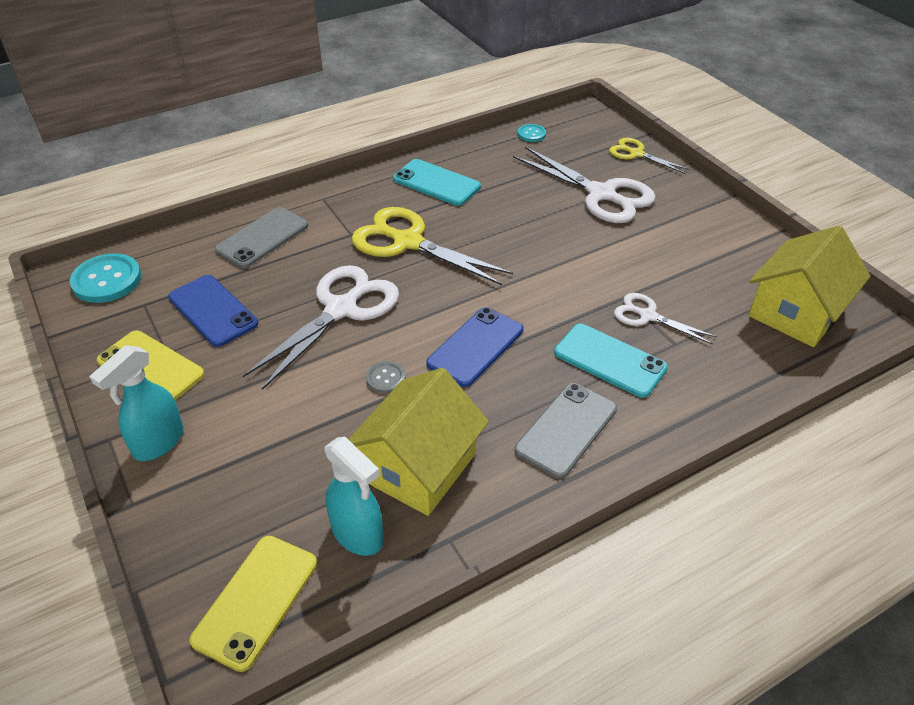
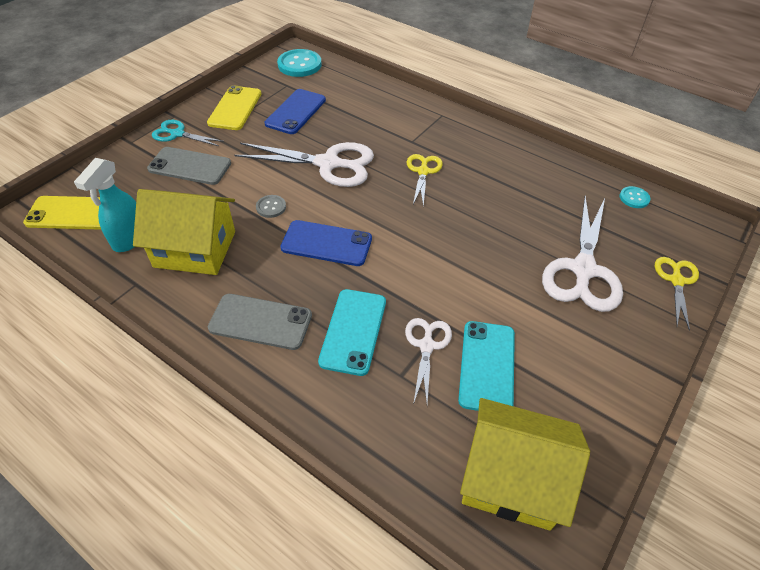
camera: 65 degrees right, 5 degrees up
(158, 443) = (177, 134): turquoise spray bottle -> turquoise scissors
(262, 238) = (379, 105): grey phone -> grey phone (190, 166)
(408, 242) = (423, 171): yellow scissors -> yellow scissors, size x0.55
(436, 183) = (509, 163): turquoise phone -> turquoise phone (487, 366)

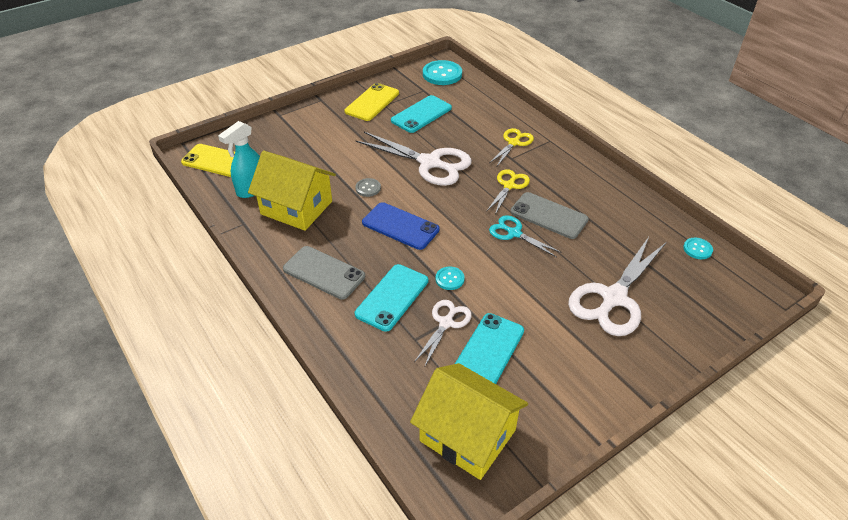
camera: 20 degrees right, 5 degrees down
(177, 134) = (318, 115): turquoise scissors -> turquoise scissors (514, 233)
(190, 166) = (317, 143): grey phone -> grey phone (549, 215)
(295, 112) = (421, 114): blue phone -> turquoise phone
(407, 292) = (449, 279): none -> turquoise button
(676, 281) = (699, 328): yellow scissors -> yellow scissors (514, 143)

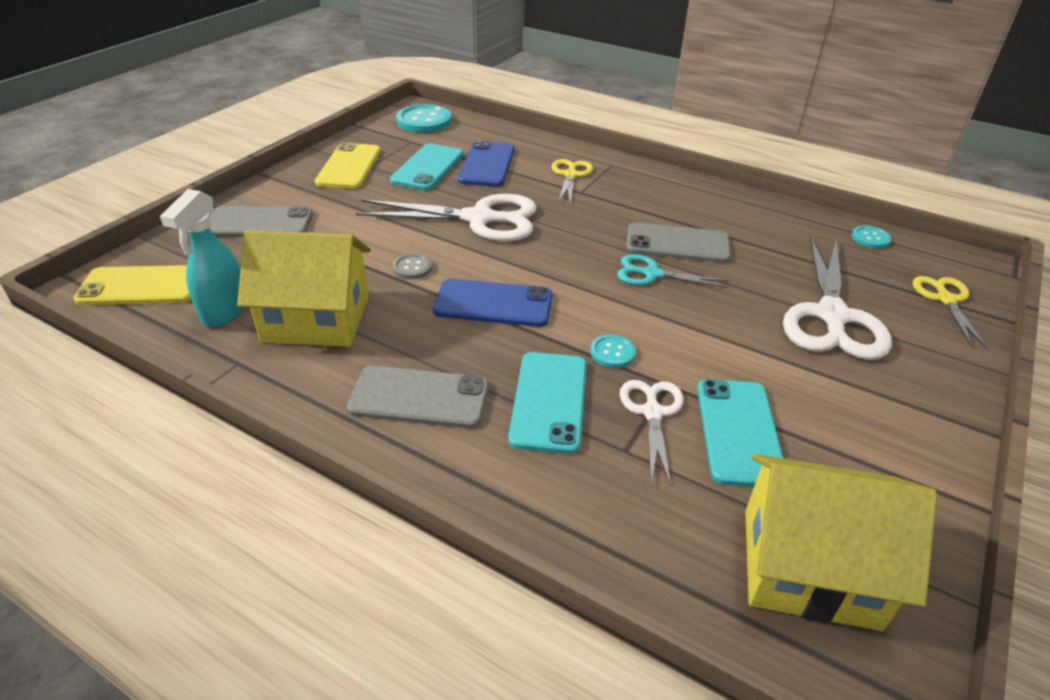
camera: 25 degrees left, 5 degrees down
(298, 133) = (259, 223): none -> grey phone
(462, 121) = (487, 165): none -> blue phone
(509, 186) = (602, 222): yellow scissors -> yellow scissors (945, 299)

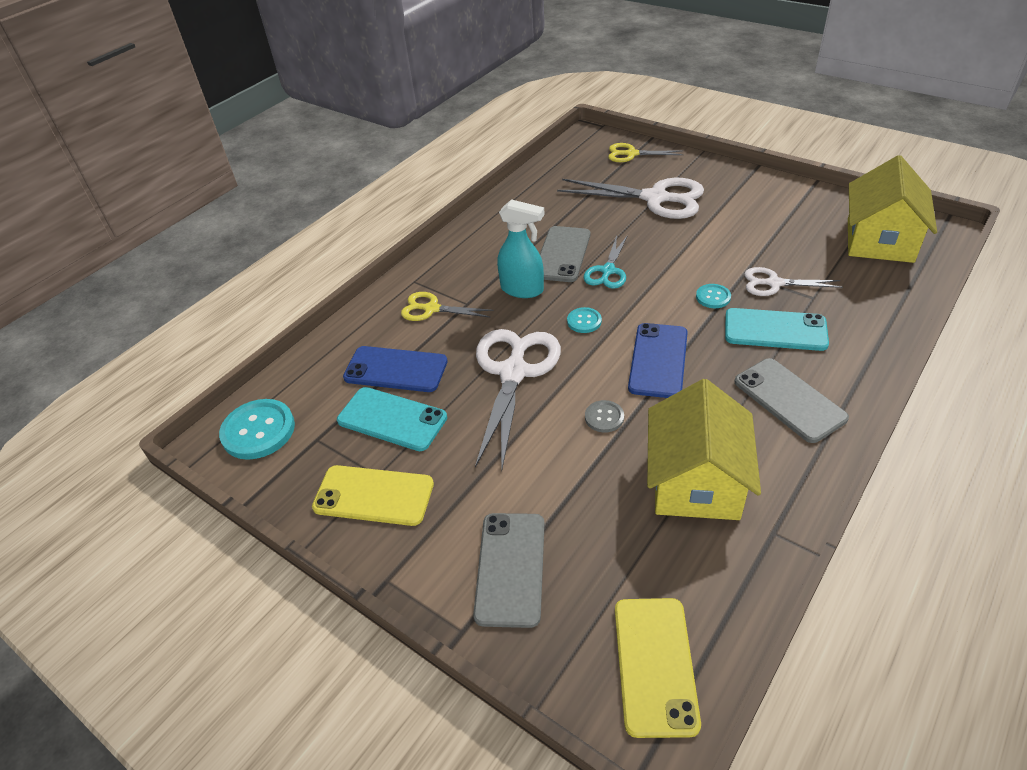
camera: 80 degrees left, 5 degrees up
(224, 311) = (694, 563): turquoise spray bottle -> turquoise spray bottle (522, 289)
(419, 398) = (789, 400): grey phone -> grey phone turned 45 degrees counterclockwise
(739, 432) = (782, 250): turquoise phone -> none
(870, 238) = (556, 167): turquoise button -> turquoise button (584, 321)

